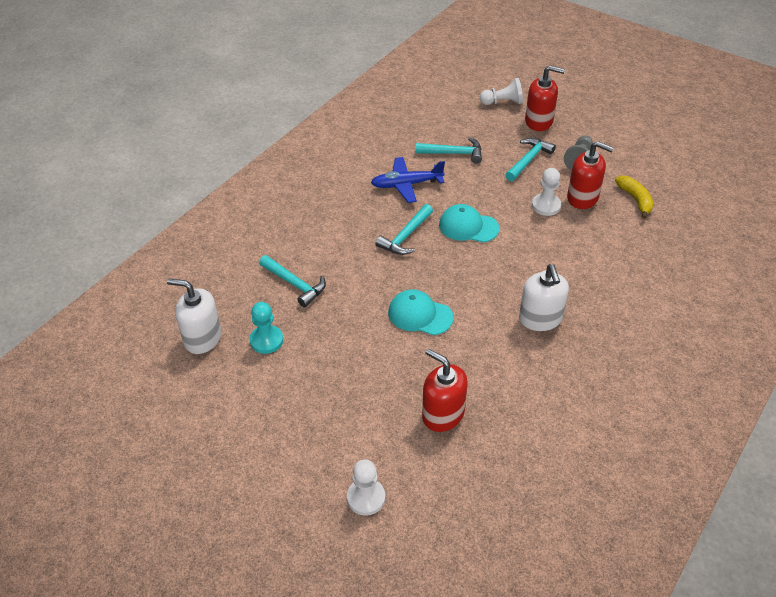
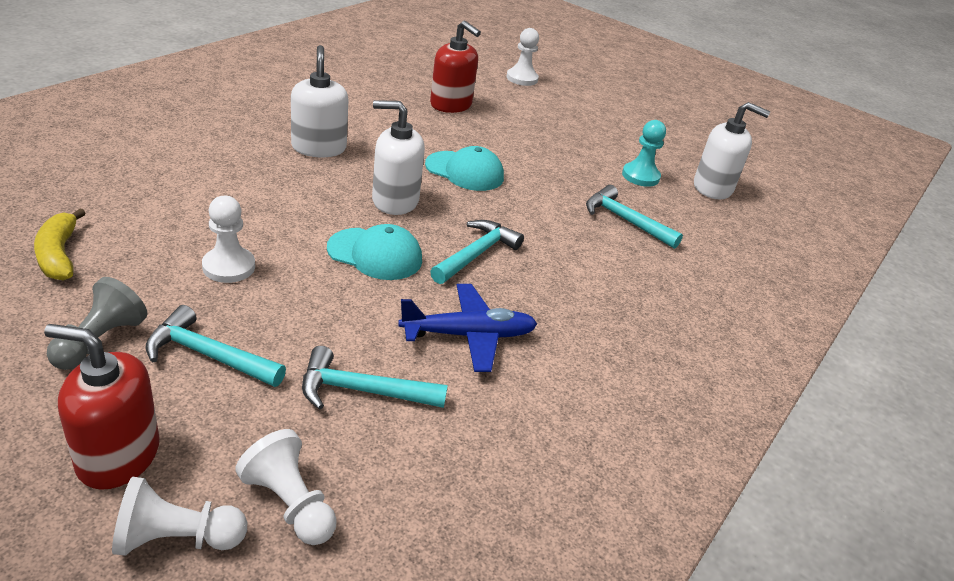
camera: 175 degrees right, 10 degrees down
(467, 273) = (395, 201): none -> white soap dispenser
(469, 114) = (290, 504): none -> white pawn
(528, 160) = (208, 355): turquoise hammer -> turquoise hammer turned 75 degrees clockwise
(582, 198) = (153, 270): red soap dispenser -> none

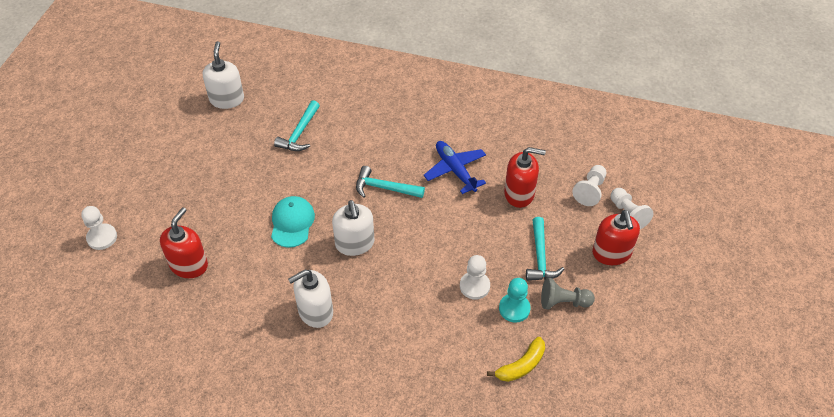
camera: 105 degrees left, 15 degrees up
(362, 391) = (519, 194): turquoise hammer -> red soap dispenser
(375, 254) = (417, 230): turquoise cap -> none
(640, 176) = (235, 135): turquoise pawn -> turquoise pawn (514, 309)

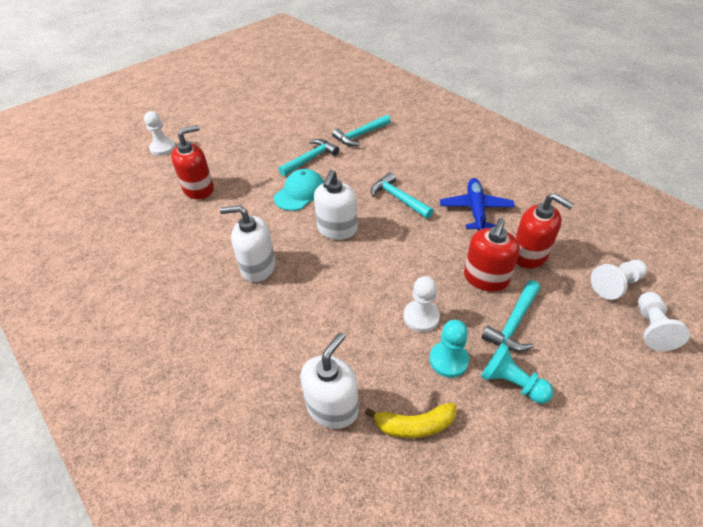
camera: 35 degrees right, 5 degrees down
(227, 99) = (325, 97): white soap dispenser -> white soap dispenser (332, 407)
(272, 181) = (310, 159): none -> turquoise hammer
(563, 302) = (511, 382): grey pawn -> turquoise pawn
(611, 253) = (606, 359): red soap dispenser -> red soap dispenser (486, 278)

